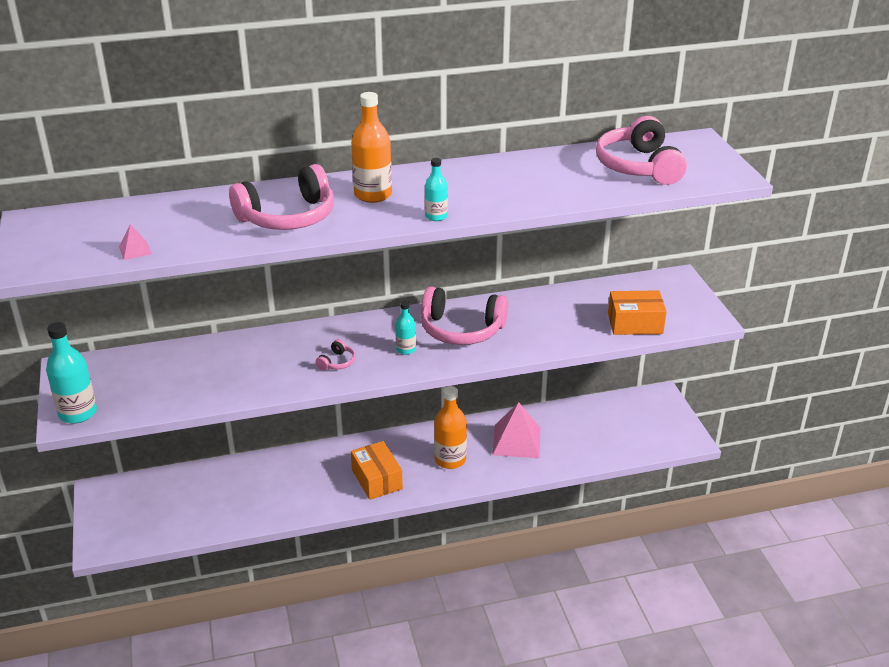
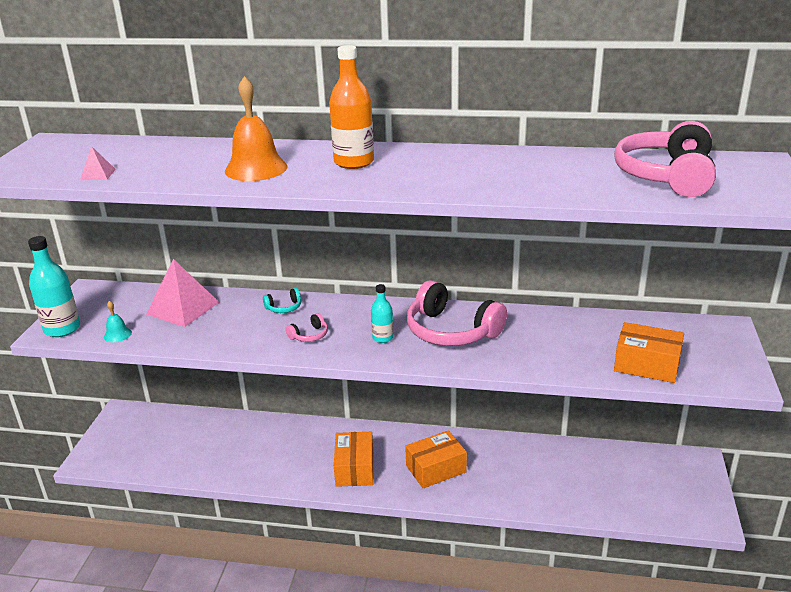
camera: 25 degrees right, 5 degrees down
(144, 405) = (117, 334): none -> turquoise bell
(288, 217) = (256, 168): pink headphones -> orange bell
(291, 341) = (284, 307): none -> turquoise headphones
(436, 216) = (397, 189): turquoise bottle -> none
(450, 460) = (436, 469): orange bottle -> orange box
(516, 441) = (513, 468): pink pyramid -> pink pyramid (183, 308)

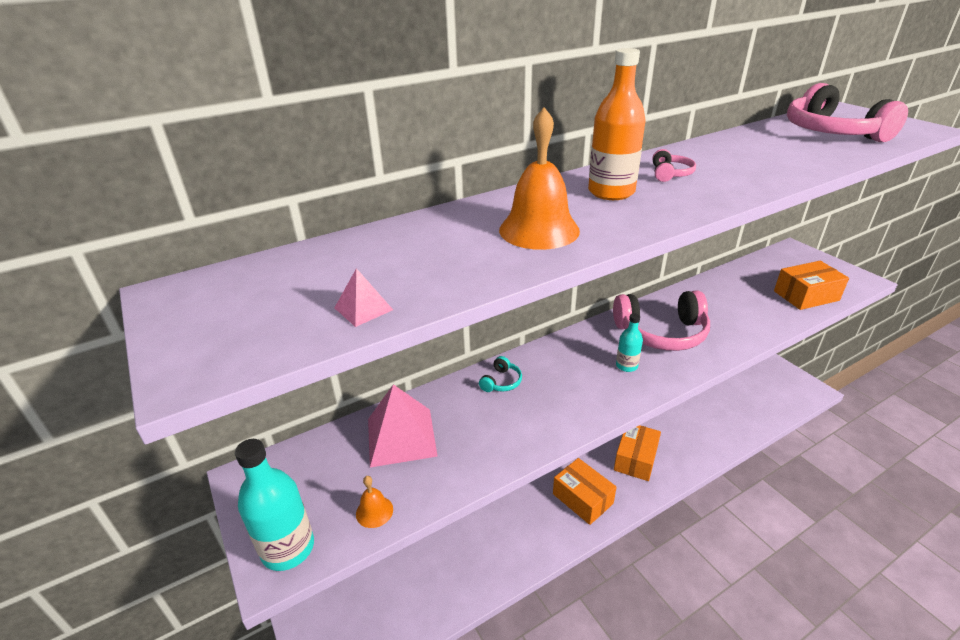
camera: 40 degrees left, 5 degrees up
(117, 334) = (374, 511): turquoise bell -> orange bell
(309, 335) = (568, 396): pink headphones -> pink headphones (670, 174)

